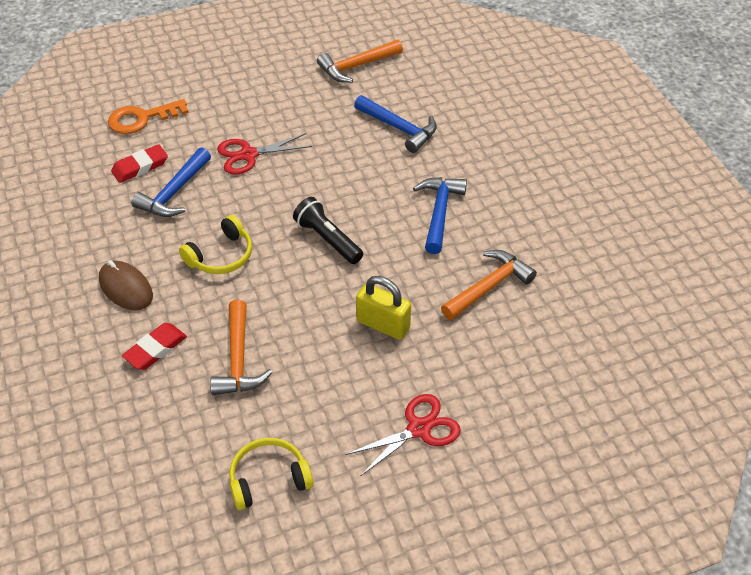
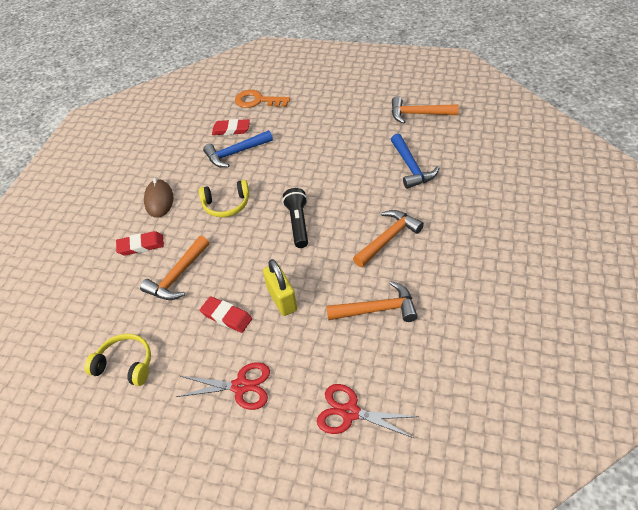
camera: 40 degrees right, 0 degrees up
(248, 155) = (298, 147): red scissors -> red scissors (349, 412)
(338, 372) = (226, 316): none -> red eraser
(439, 212) = (388, 238): blue hammer -> orange hammer

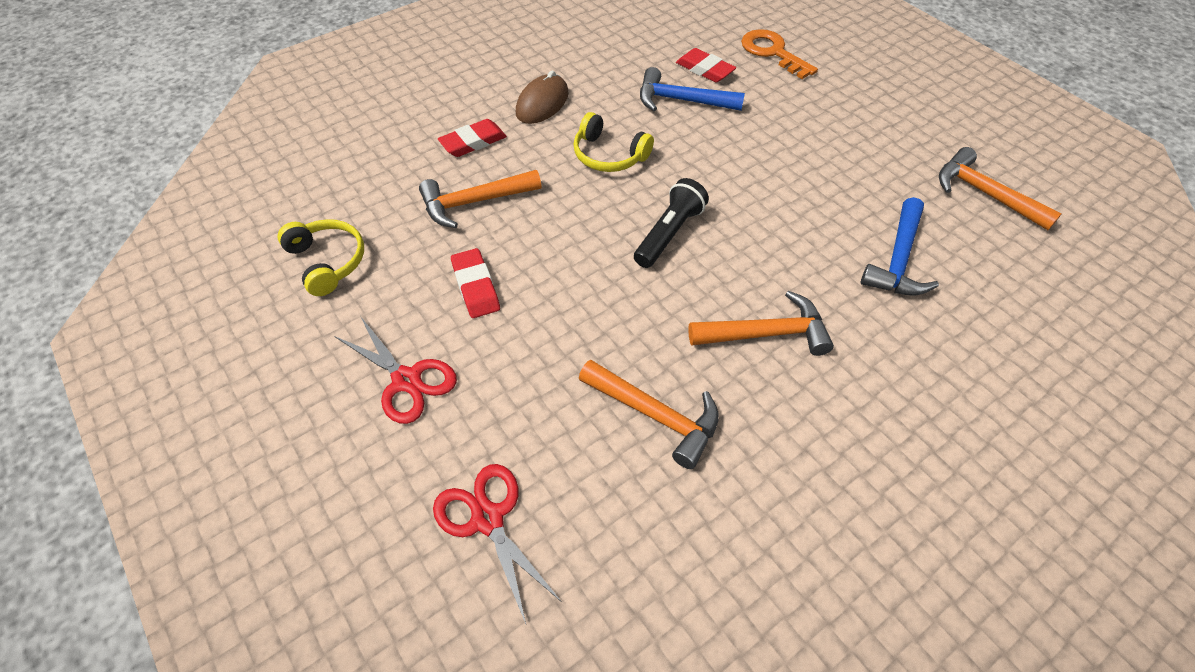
camera: 35 degrees right, 5 degrees up
(141, 246) = (473, 142): red eraser -> red eraser turned 60 degrees counterclockwise
(282, 299) = (555, 313): yellow padlock -> none

